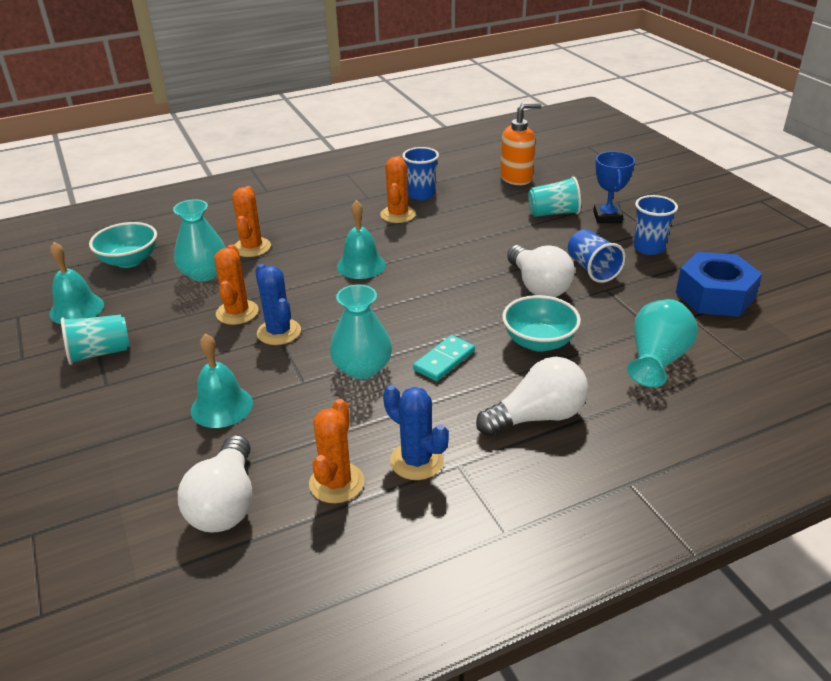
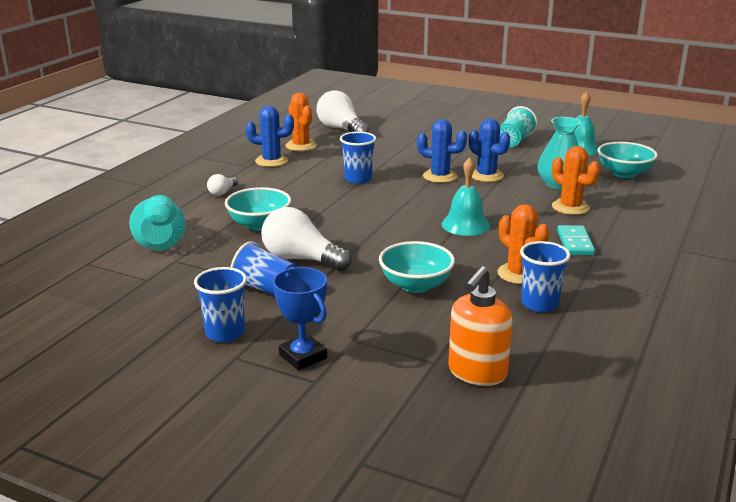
camera: 140 degrees right, 10 degrees down
(221, 406) = (405, 147): turquoise bell -> none
(237, 312) = (486, 175): orange cactus -> blue cactus
(362, 368) = (358, 179): turquoise vase -> blue cup
(444, 360) = (312, 196): turquoise domino -> turquoise domino (575, 243)
(479, 233) = (415, 285): none -> turquoise bowl
(537, 417) = (222, 192): white light bulb -> white light bulb, size x0.49
(553, 213) = (369, 337): turquoise cup -> none
(715, 295) = (129, 306): blue nut -> none

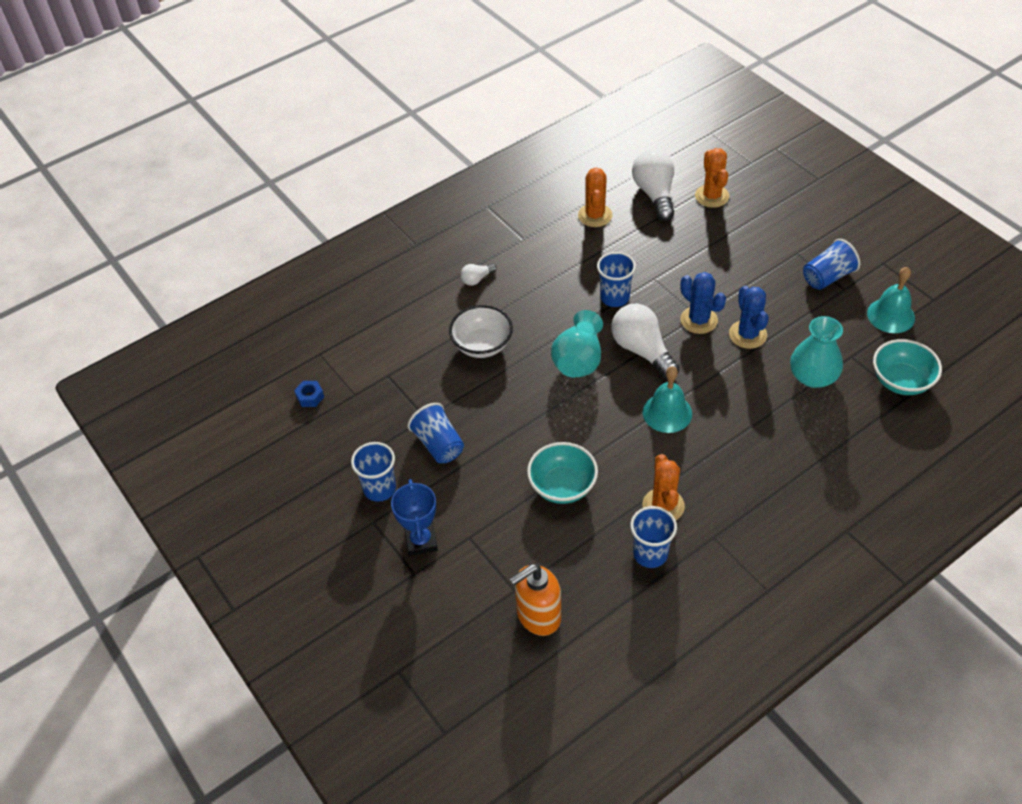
camera: 30 degrees right, 25 degrees up
(95, 292) = (310, 397): none -> blue nut
(160, 242) = (389, 342): turquoise vase -> turquoise vase (578, 360)
(259, 225) = (482, 345): turquoise bowl -> white bowl
(271, 161) = (550, 236): blue cactus -> none
(301, 259) = (489, 412): white light bulb -> white light bulb (642, 350)
(514, 141) = (827, 277): turquoise cup -> blue cup
(570, 207) = (792, 421): orange cactus -> orange cactus (712, 196)
(575, 243) = (751, 480): turquoise domino -> none

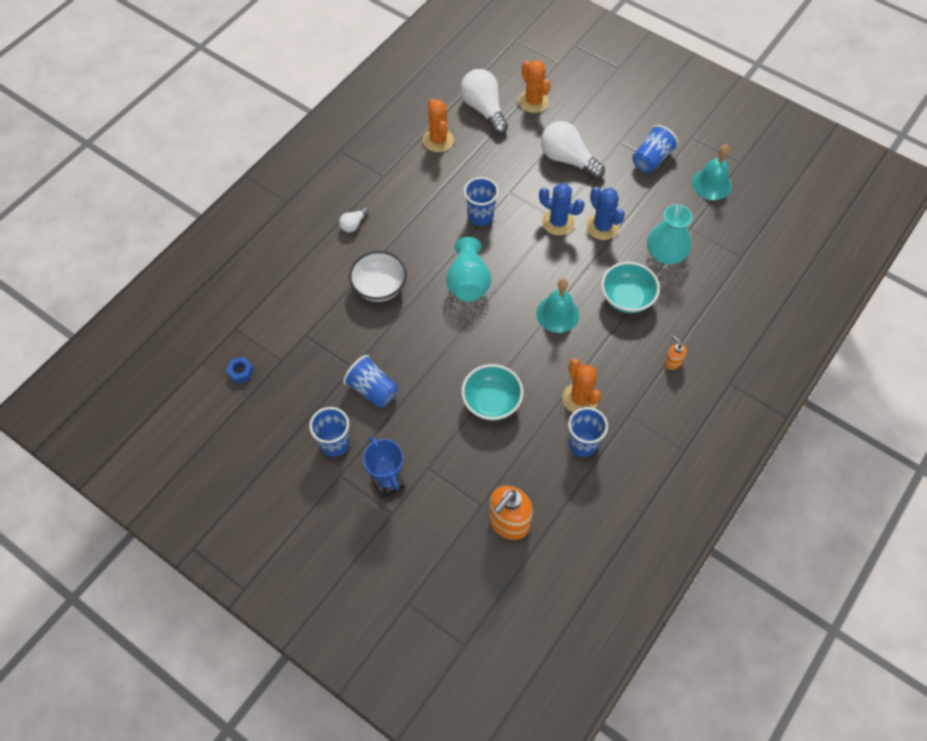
camera: 20 degrees left, 10 degrees up
(642, 350) = (519, 261): white light bulb -> white light bulb (567, 159)
(784, 492) = (672, 362): none -> orange soap dispenser
(901, 381) = (736, 242): turquoise bowl -> turquoise bowl (627, 298)

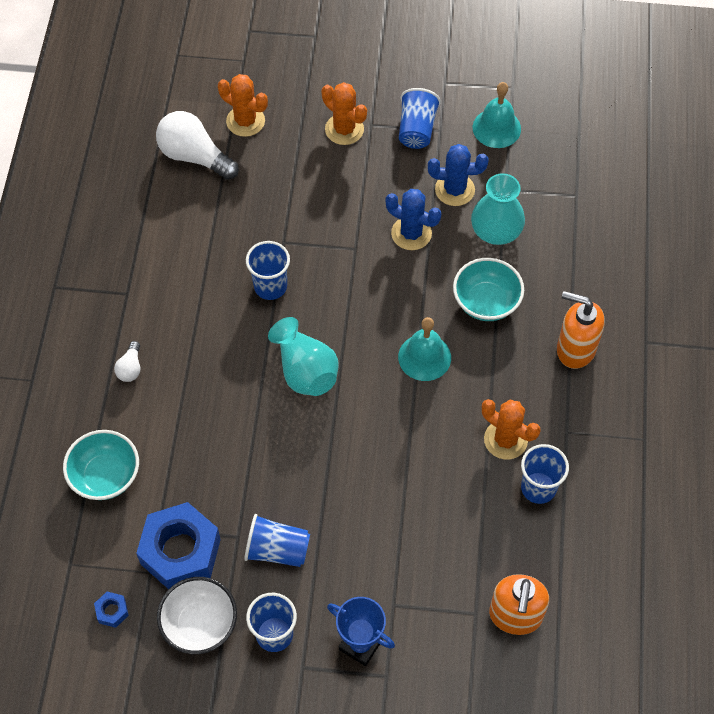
camera: 30 degrees left, 0 degrees up
(309, 357) = (180, 551): none -> blue nut
(379, 287) = (209, 427): white bowl -> white bowl (200, 624)
(438, 140) = (165, 219): orange cactus -> orange cactus (344, 129)
(491, 402) = (415, 493): turquoise bowl -> turquoise bowl (105, 476)
(558, 222) = (360, 251): blue cactus -> blue cactus (454, 190)
(567, 159) = (326, 172): white light bulb -> none
(672, 362) = (575, 349): orange soap dispenser -> orange soap dispenser, size x2.04

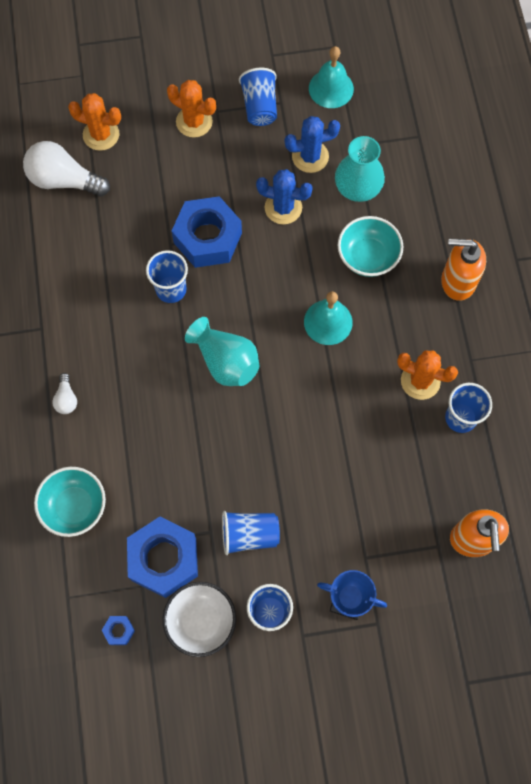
camera: 15 degrees left, 10 degrees up
(324, 245) = (207, 238): none -> blue nut

